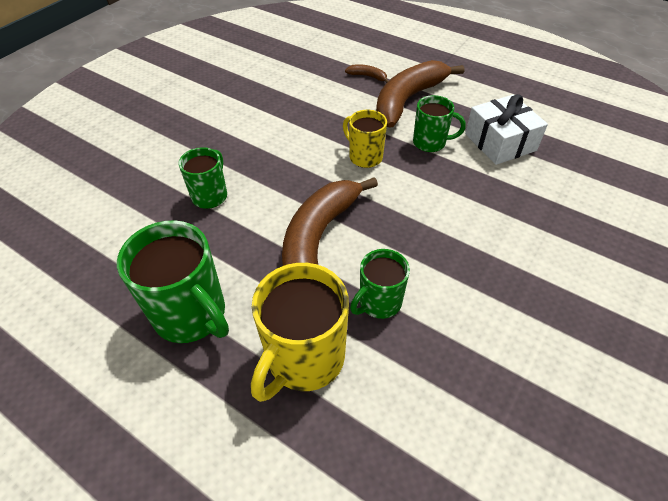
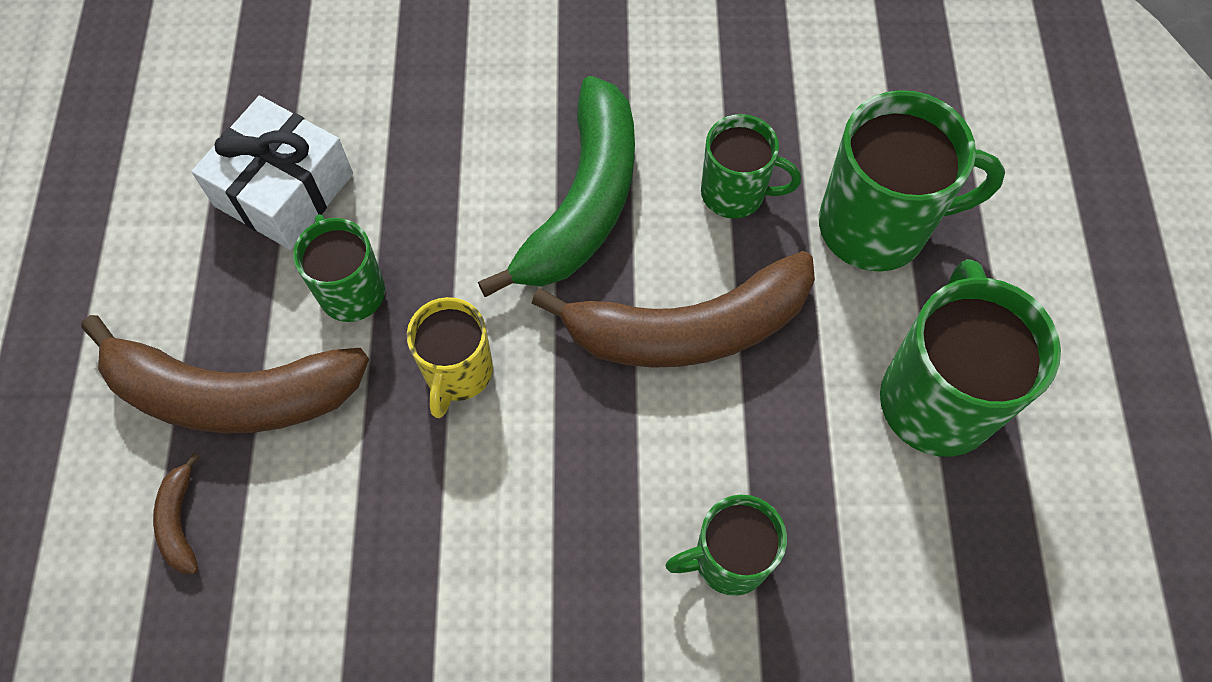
camera: 125 degrees left, 15 degrees up
(304, 359) = (876, 226): yellow mug -> green mug
(421, 235) = (583, 202): none -> green banana

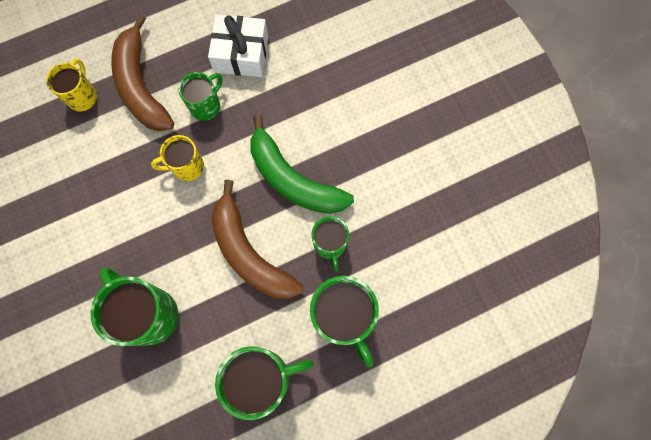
camera: 65 degrees right, 10 degrees up
(180, 521) = (82, 96): brown banana -> yellow mug
(583, 202) = (293, 179): green banana -> green banana turned 45 degrees clockwise
(728, 559) = (149, 314): green mug -> green mug, size x1.67

